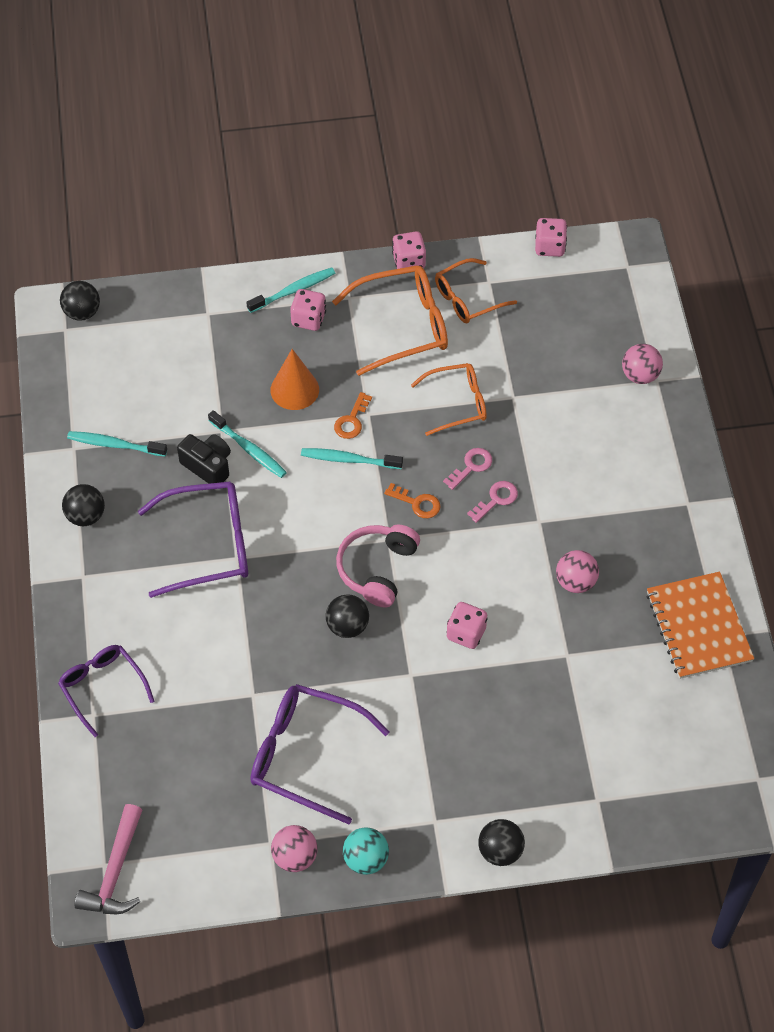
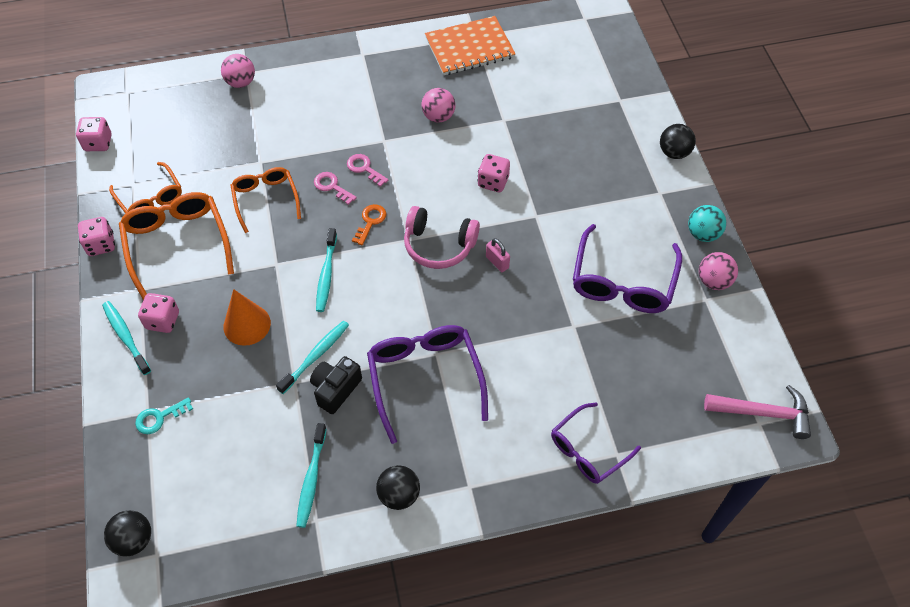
camera: 95 degrees left, 0 degrees up
(200, 323) = (159, 417): none -> turquoise key
(347, 626) = (497, 262): black ball -> pink padlock
(352, 420) = (283, 276): orange key -> none

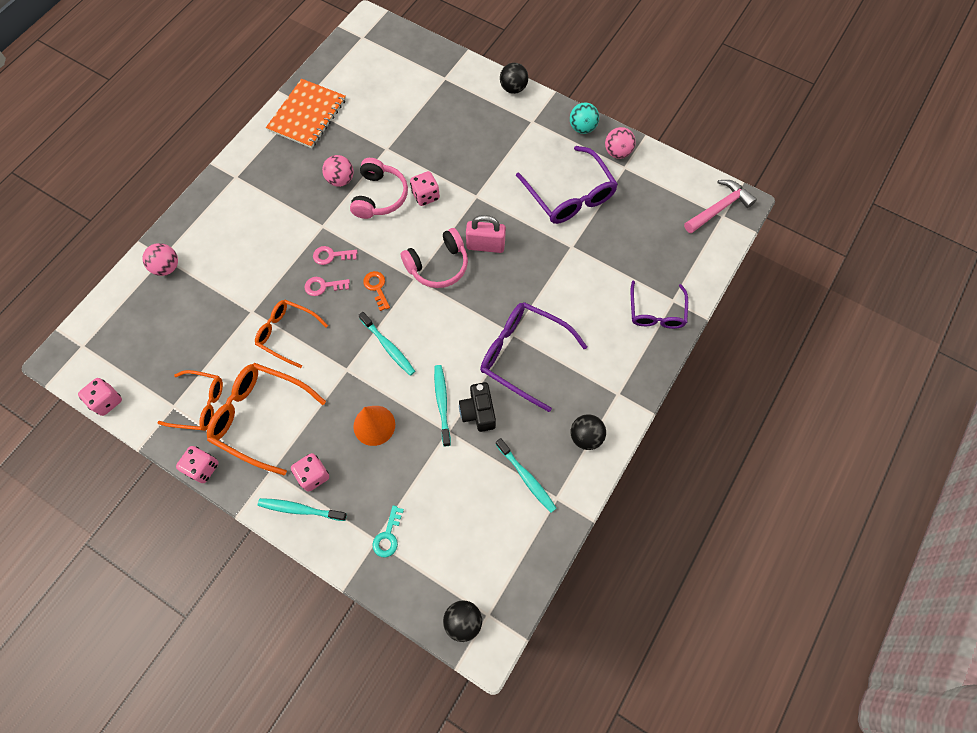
camera: 45 degrees left, 10 degrees up
(454, 153) = (379, 196): none -> pink headphones
(497, 262) = (485, 246): pink padlock -> pink padlock, size x1.69

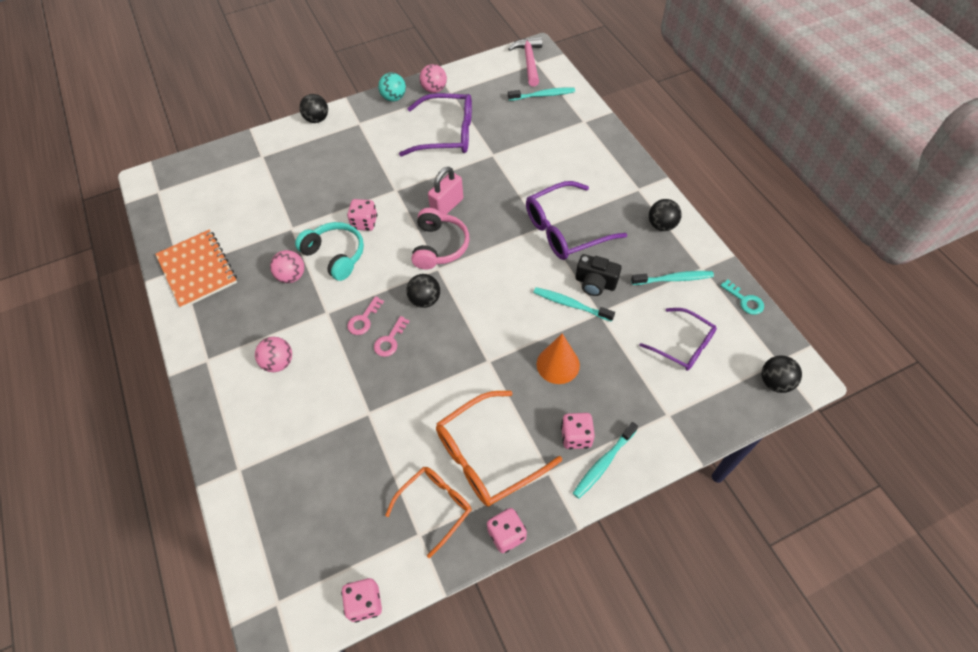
camera: 55 degrees left, 10 degrees down
(167, 267) = (254, 470): pink ball -> pink ball (278, 362)
(287, 334) = (416, 392): orange glasses -> none
(377, 288) = (425, 300): orange key -> black ball
(379, 196) = (335, 255): pink headphones -> turquoise headphones
(388, 347) = (489, 318): turquoise toothbrush -> turquoise toothbrush (543, 95)
(388, 536) = (669, 403): turquoise key -> turquoise key (745, 300)
(656, 312) = (586, 135): purple glasses -> purple glasses (683, 345)

